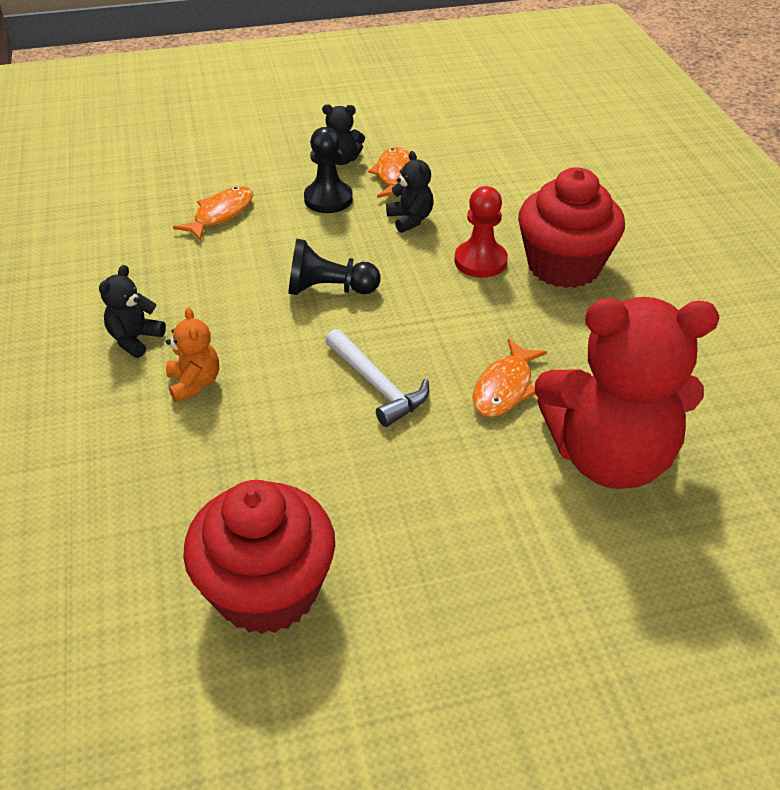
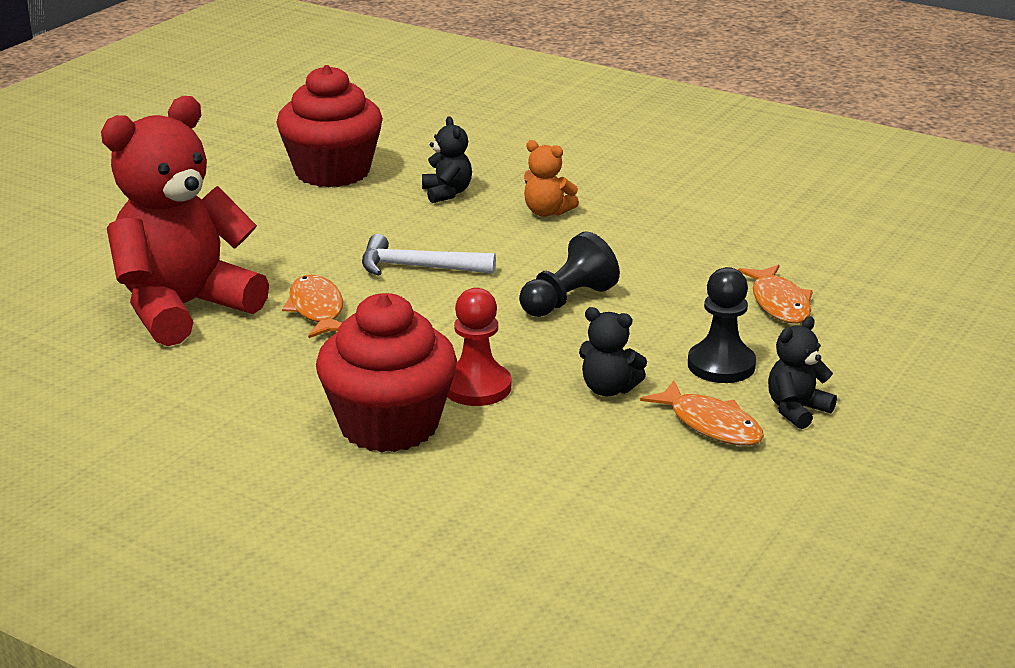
camera: 135 degrees right, 15 degrees down
(135, 339) = (638, 210): black teddy bear -> black teddy bear (447, 193)

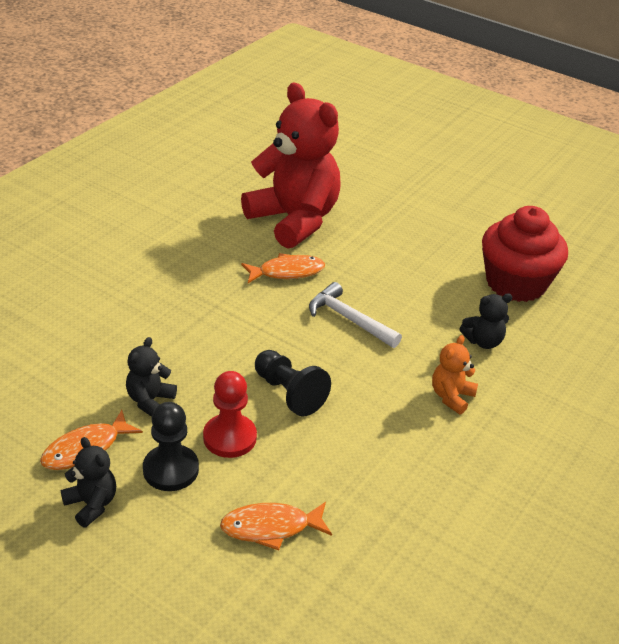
camera: 90 degrees right, 10 degrees up
(389, 425) = (130, 297): red cupcake -> none
(417, 267) = (349, 319): white hammer -> white hammer turned 60 degrees counterclockwise
(477, 387) = (168, 337): red pawn -> red pawn (229, 437)

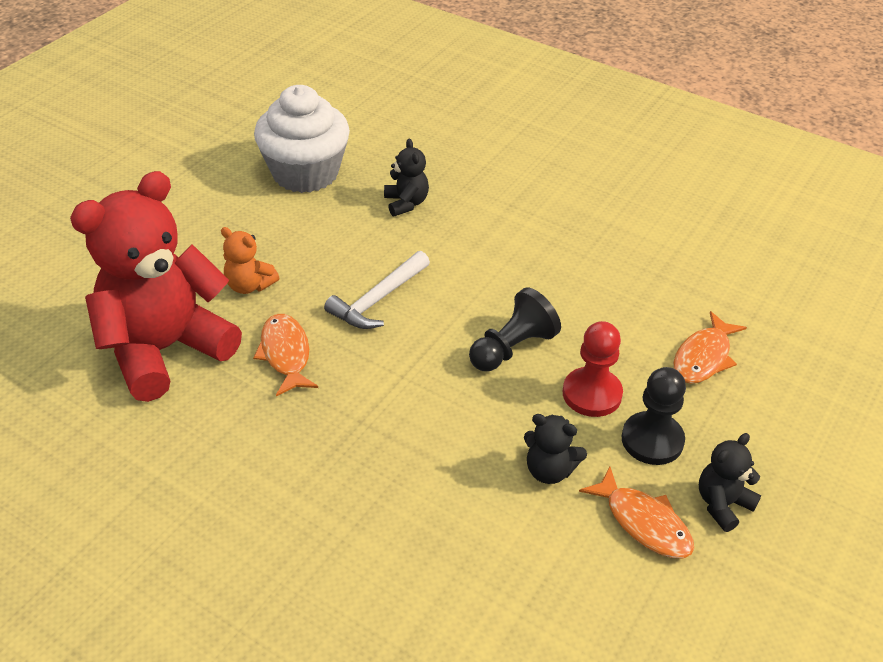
camera: 90 degrees left, 5 degrees up
(270, 528) = (703, 357): orange fish -> orange fish turned 45 degrees clockwise
(451, 397) = (494, 230): orange teddy bear -> orange teddy bear (249, 285)
(516, 283) = (305, 173): red cupcake -> white cupcake

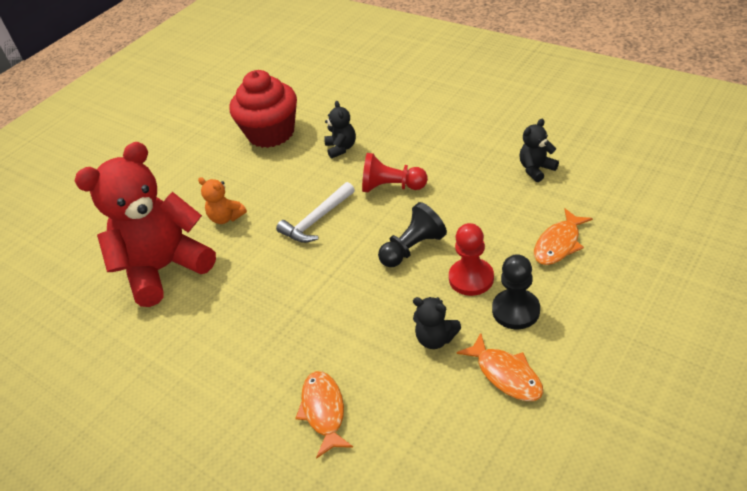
camera: 10 degrees right, 0 degrees up
(285, 354) = (248, 265): orange fish -> orange fish (324, 411)
(305, 173) = (271, 133): white cupcake -> red cupcake
(478, 263) = (391, 187): none -> red pawn
(722, 504) = (568, 357): black teddy bear -> black teddy bear (536, 169)

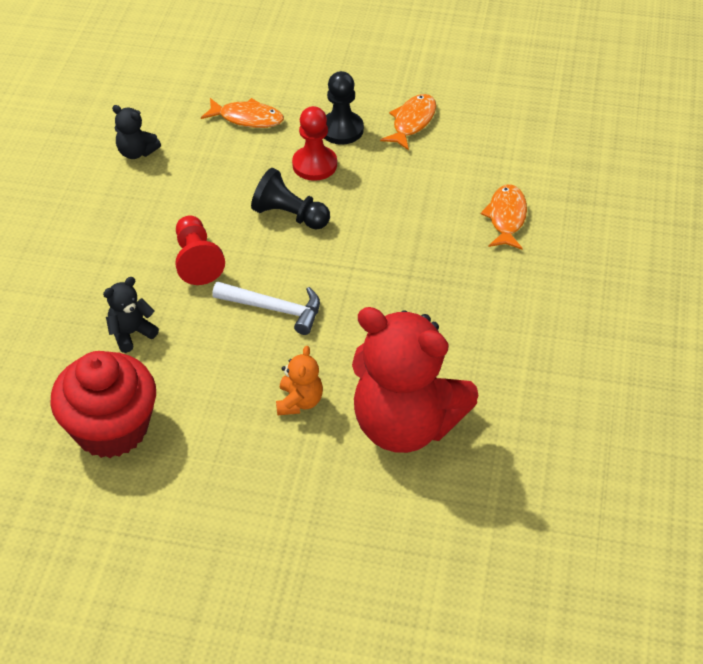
camera: 120 degrees left, 5 degrees up
(324, 411) = (506, 217): orange fish -> orange fish turned 135 degrees clockwise
(435, 338) = (396, 170): black teddy bear -> none

